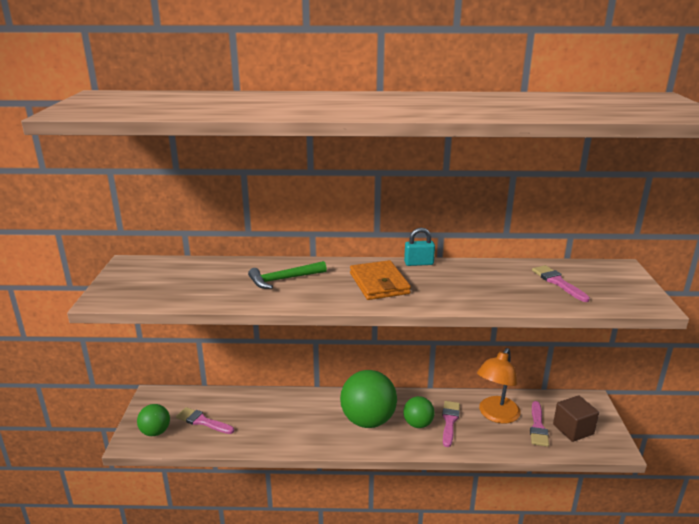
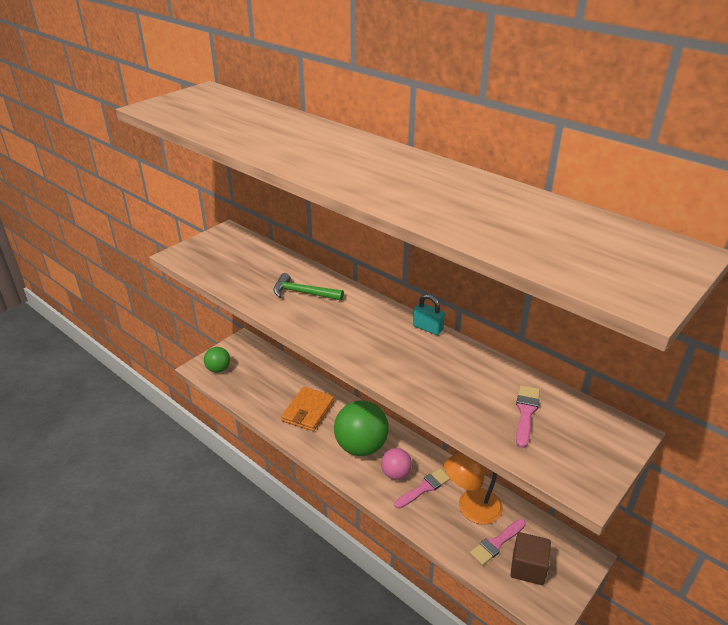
camera: 40 degrees right, 10 degrees up
(203, 421) = (252, 378): pink brush -> none
(379, 283) = (366, 332): orange wallet -> orange wallet (308, 411)
(418, 424) = (395, 474): green ball -> pink ball

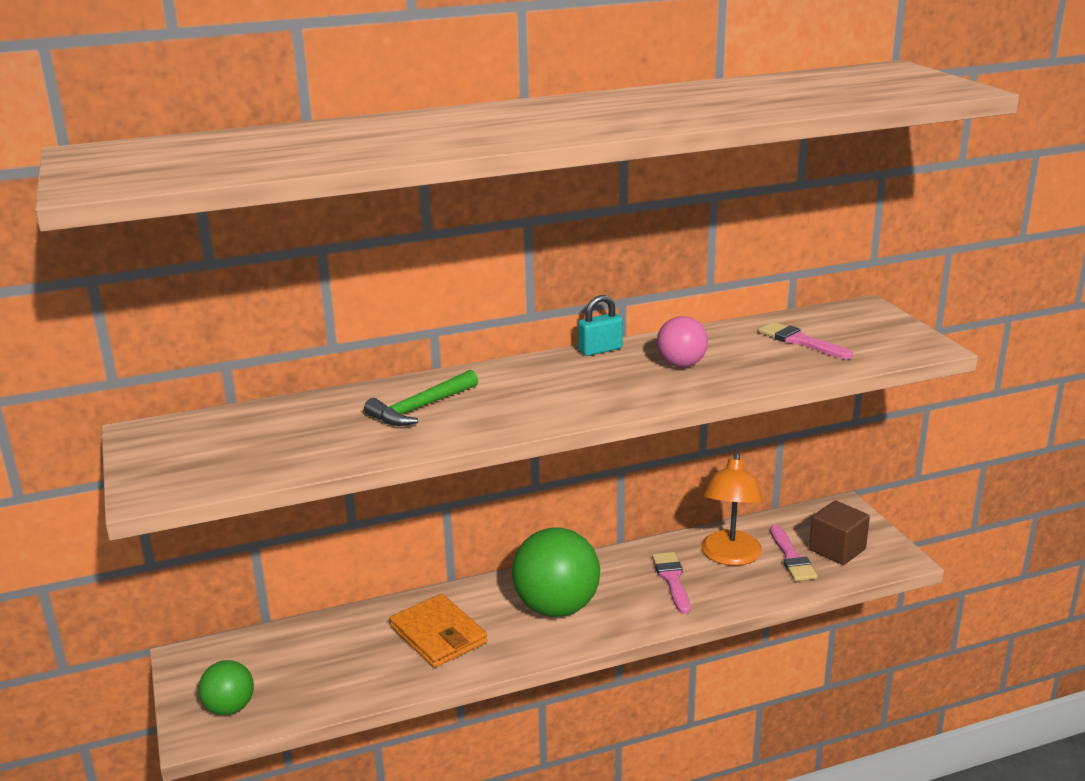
camera: 60 degrees left, 10 degrees down
(395, 474) = (630, 594): pink ball -> pink ball (681, 364)

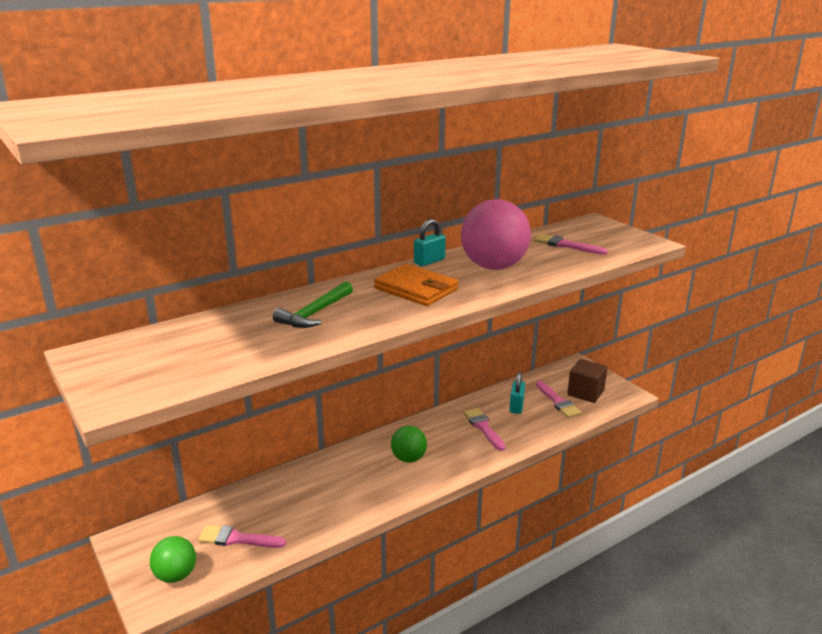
camera: 15 degrees left, 0 degrees up
(312, 677) = (237, 539): none -> pink brush
(438, 635) = (327, 491): orange wallet -> orange wallet (416, 289)
(556, 607) = (408, 458): green ball -> green ball, size x0.55
(681, 364) = (493, 267): pink ball -> pink ball, size x1.83
(730, 556) = (516, 406): orange lamp -> turquoise padlock

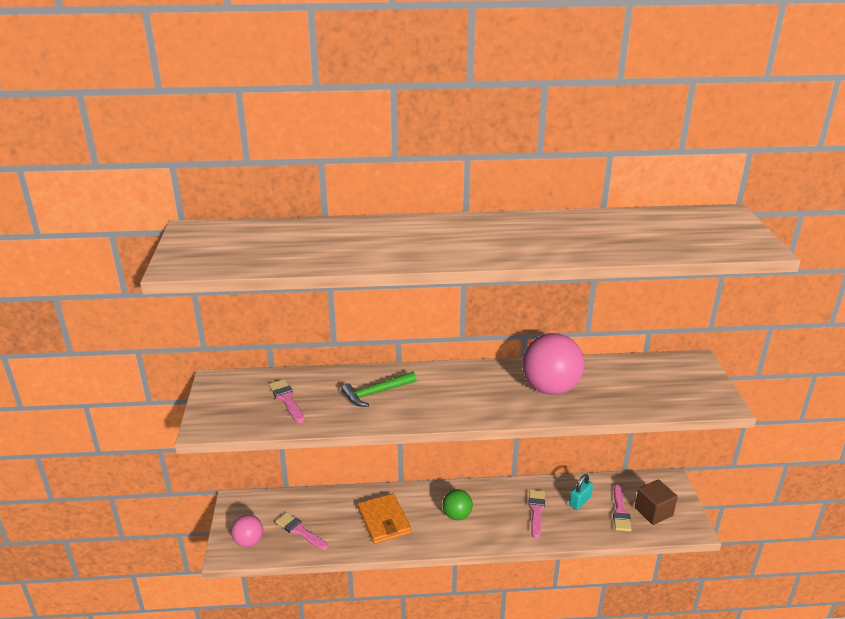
camera: 30 degrees right, 5 degrees up
(176, 575) = (249, 541): green ball -> pink ball
(416, 289) = (467, 393): orange wallet -> orange wallet (384, 521)
(429, 261) = (504, 366): turquoise padlock -> none
(566, 245) = (638, 383): pink brush -> pink brush (287, 400)

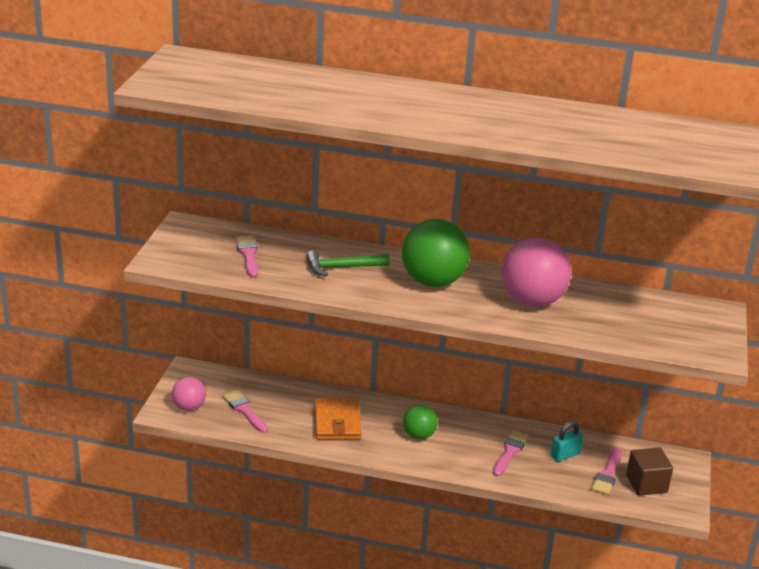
camera: 15 degrees right, 0 degrees up
(460, 389) = (433, 282): none -> green ball

